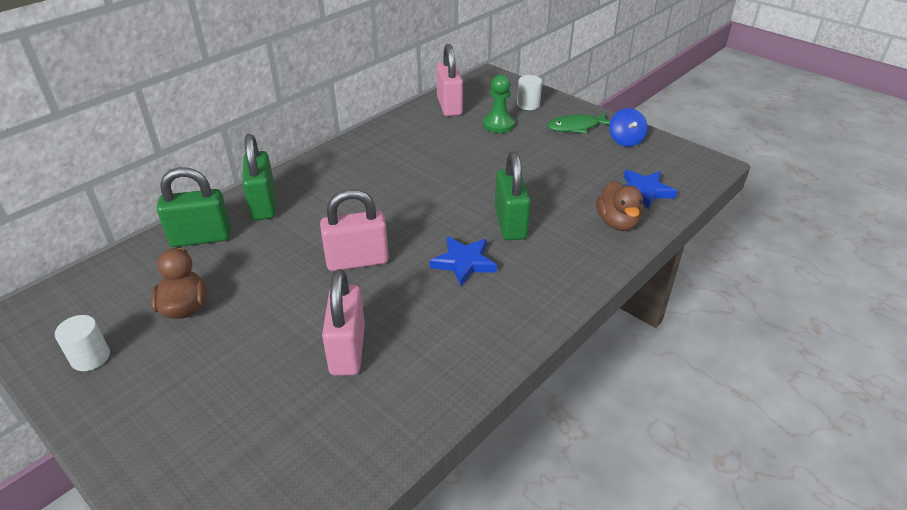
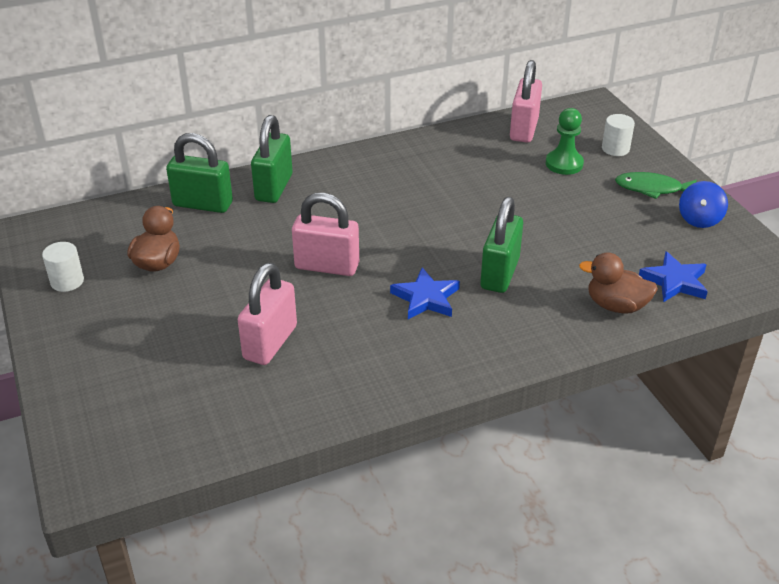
camera: 25 degrees right, 0 degrees up
(617, 223) = (616, 306): brown duck -> brown duck turned 90 degrees clockwise

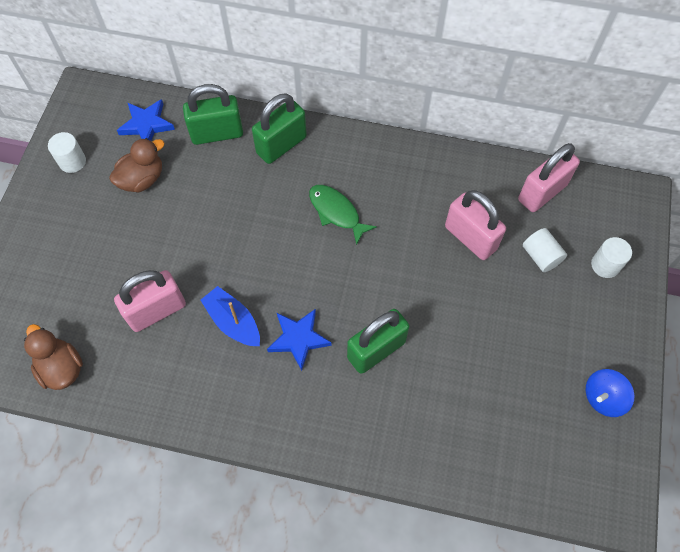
camera: 35 degrees right, 25 degrees up
(203, 204) = (217, 133): green padlock -> green padlock turned 60 degrees counterclockwise
(327, 266) = (254, 257): pink padlock -> pink padlock (470, 238)
(354, 315) = (233, 322): none -> blue boat
(564, 164) = (541, 256): green pawn -> white cylinder
(616, 306) = (438, 446): brown duck -> brown duck (61, 368)
(652, 189) = (594, 334): green fish -> green fish (336, 212)
(674, 281) = (512, 453): blue star -> blue star (146, 125)

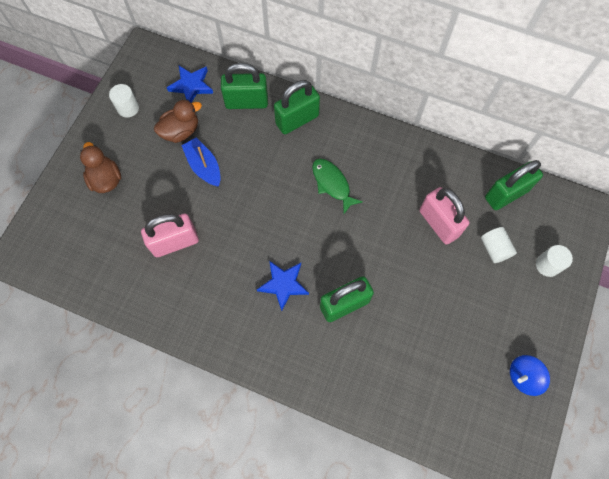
camera: 10 degrees right, 5 degrees up
(61, 368) = (94, 276): brown duck -> brown duck (106, 179)
(233, 322) = (234, 262): blue boat -> blue boat (204, 166)
(542, 192) = (506, 194): pink padlock -> green padlock

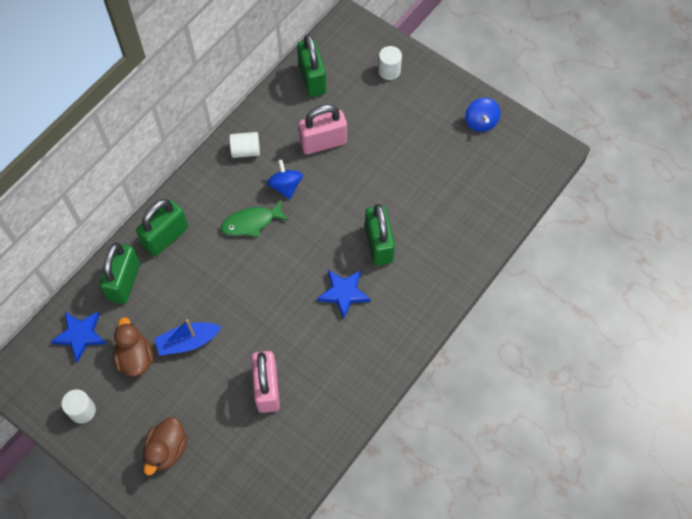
camera: 75 degrees left, 5 degrees down
(106, 179) = (167, 450): brown duck -> brown duck turned 60 degrees counterclockwise
(297, 120) = (166, 237): green padlock -> green padlock turned 60 degrees clockwise
(379, 202) = (285, 186): none -> blue spinning top
(494, 249) = (362, 106): white cylinder -> white cylinder (245, 151)

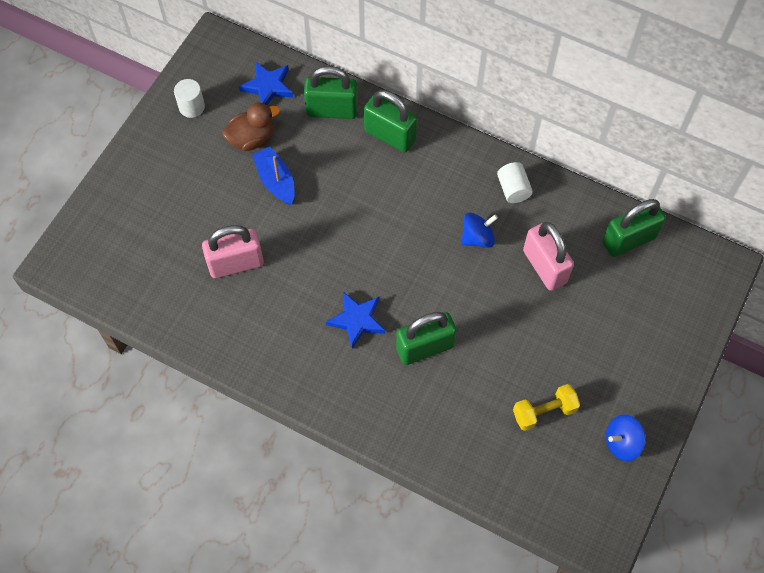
camera: 80 degrees right, 0 degrees up
(167, 450) = (161, 187): brown duck -> none
(251, 222) = (424, 212): green fish -> none
(389, 71) = (666, 323): white cylinder -> none
(448, 169) = (544, 412): none -> yellow dumbbell

